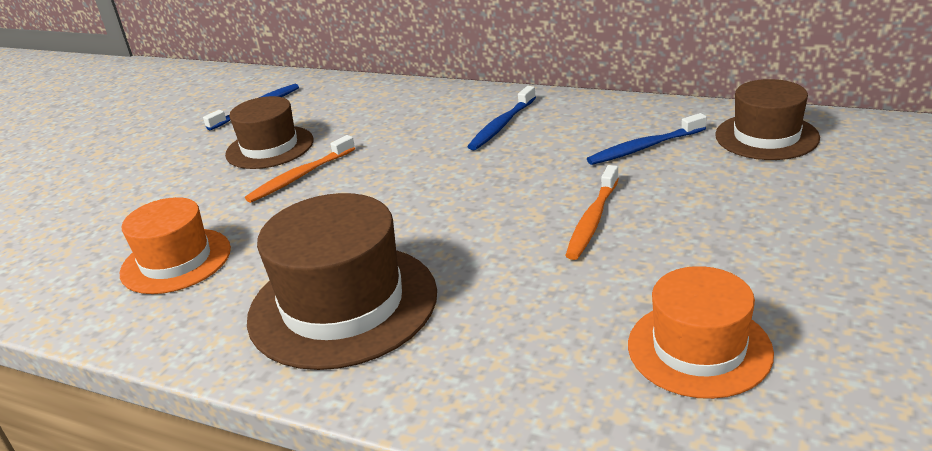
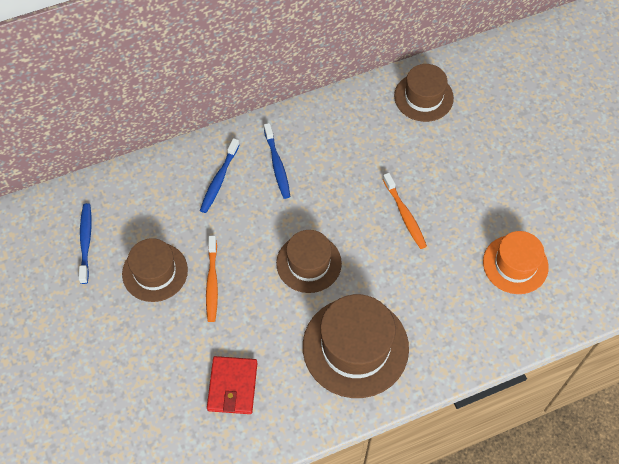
camera: 50 degrees left, 30 degrees up
(176, 261) = (232, 386): orange hat -> red wallet
(413, 207) = (309, 263): none -> brown hat
(644, 147) = (374, 141): blue toothbrush -> blue toothbrush (219, 180)

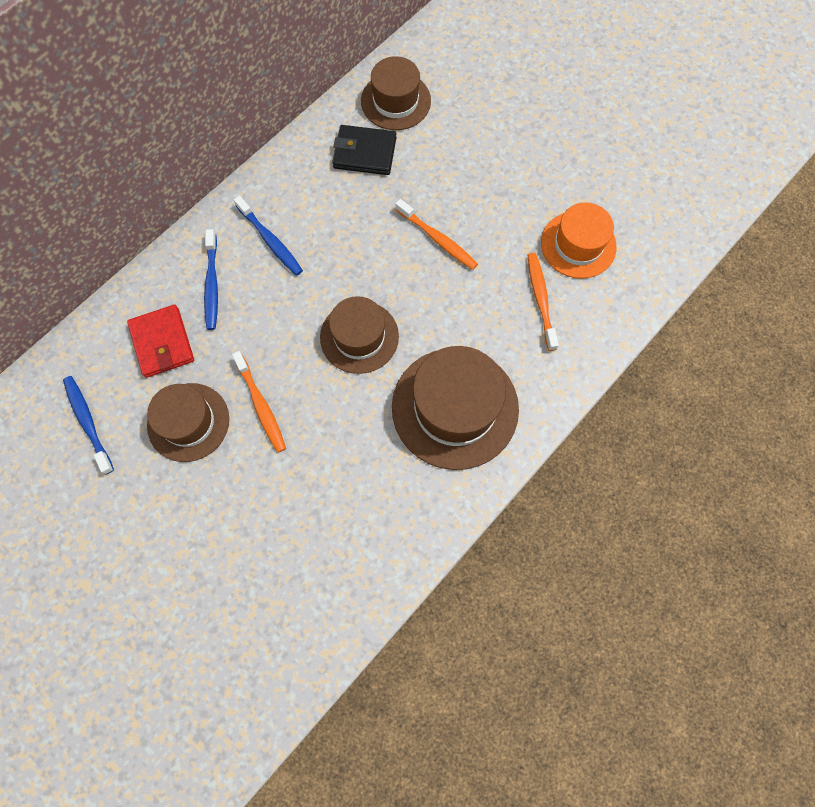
camera: 25 degrees left, 10 degrees up
(232, 386) = (341, 513): red wallet -> red wallet (162, 343)
(380, 127) = (364, 153): none -> black wallet
(463, 294) = (540, 299): none -> orange toothbrush

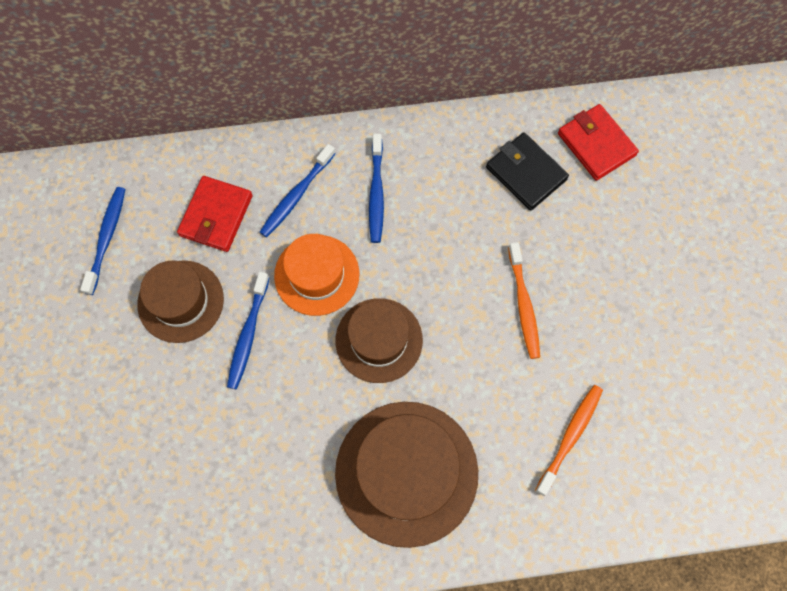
camera: 40 degrees right, 0 degrees up
(261, 406) = (248, 335): orange toothbrush -> blue toothbrush
(395, 101) = (596, 144): brown hat -> red wallet
(578, 245) = (652, 413): orange hat -> orange hat (317, 275)

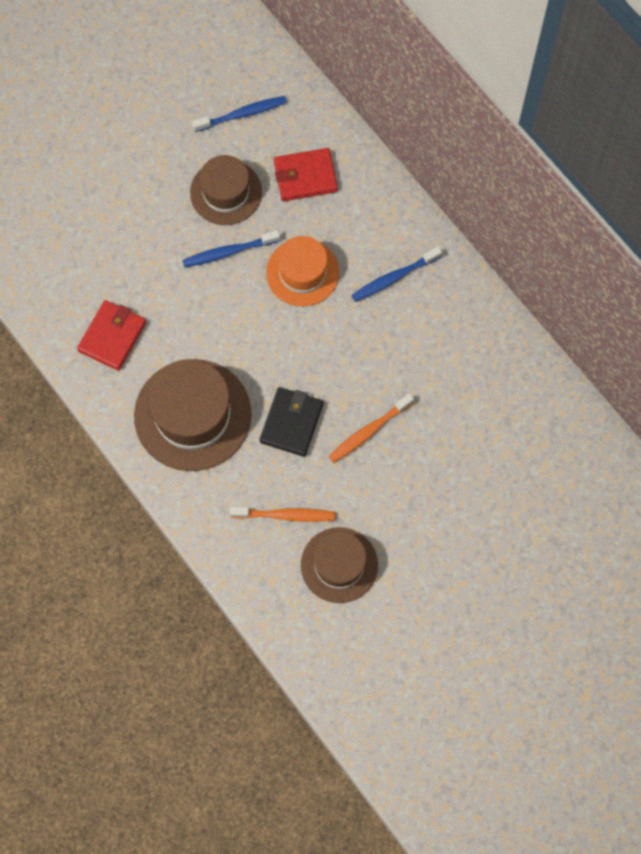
camera: 60 degrees right, 0 degrees up
(296, 195) = (356, 222): blue toothbrush -> none
(379, 340) = (278, 343): brown hat -> brown hat (339, 565)
(526, 173) = (481, 378): black wallet -> black wallet (291, 423)
(596, 144) = (541, 419): red wallet -> red wallet (112, 336)

